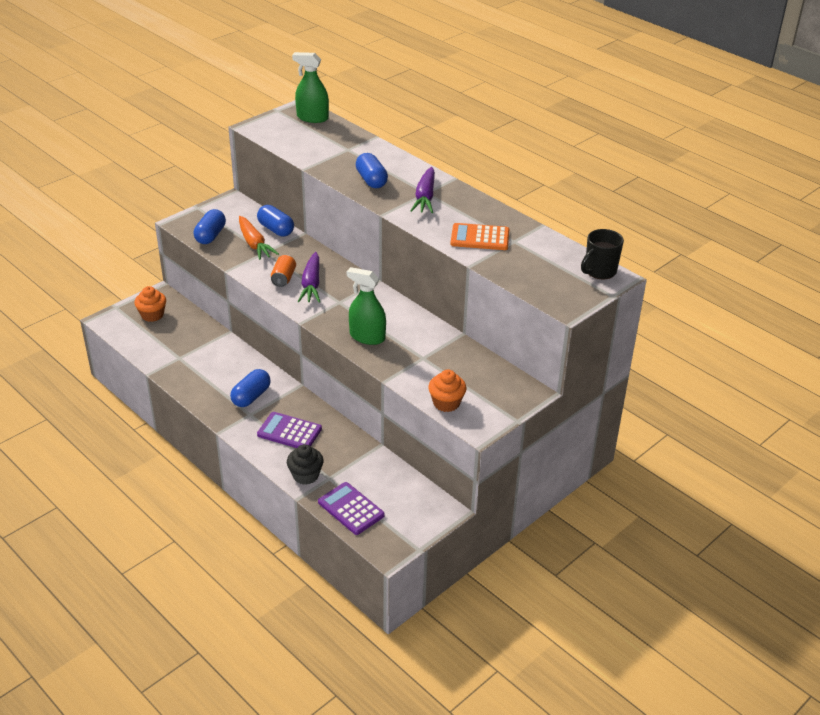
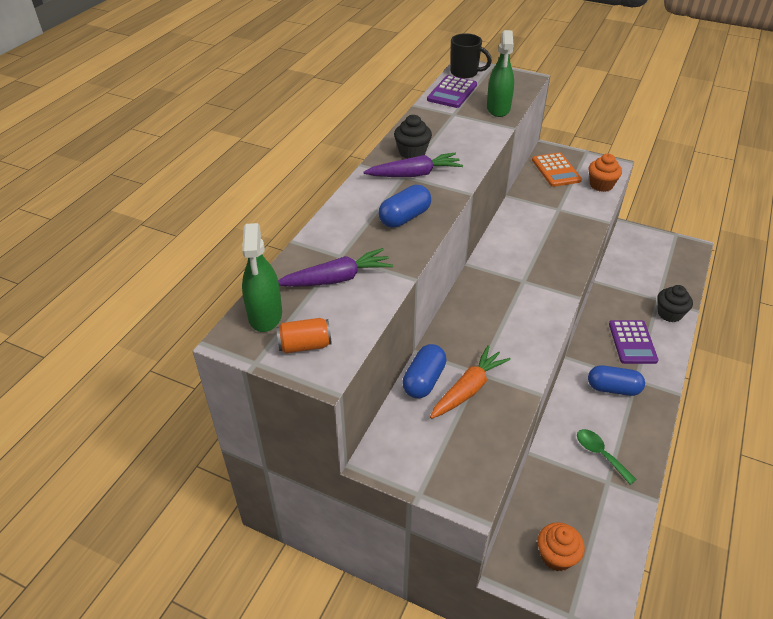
camera: 110 degrees left, 5 degrees up
(202, 363) = (600, 454): none -> green spoon
(210, 236) = (479, 444): blue capsule -> none
(283, 278) = (516, 336): orange can -> orange can (305, 345)
(311, 284) = (510, 310): purple carrot -> purple carrot (336, 279)
(351, 509) = (676, 277): purple calculator -> purple calculator (452, 92)
(367, 337) = (560, 247): green spray bottle -> green spray bottle (498, 108)
(458, 204) = (412, 152): none -> black cupcake
(480, 238) = (463, 130): orange calculator -> orange calculator (556, 170)

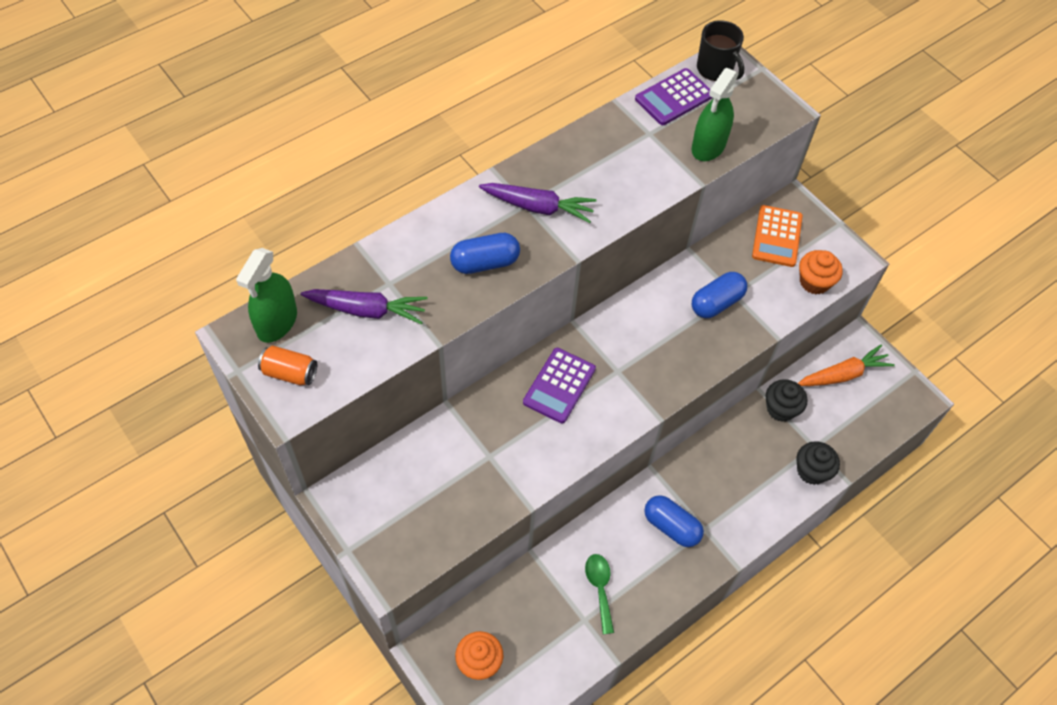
camera: 25 degrees right, 15 degrees up
(412, 152) = (559, 174): black cupcake -> black cupcake (781, 409)
(424, 380) = (431, 438): blue capsule -> blue capsule (716, 303)
(468, 389) = (466, 469): orange carrot -> orange carrot (843, 374)
(632, 342) = (738, 484): purple calculator -> purple calculator (559, 385)

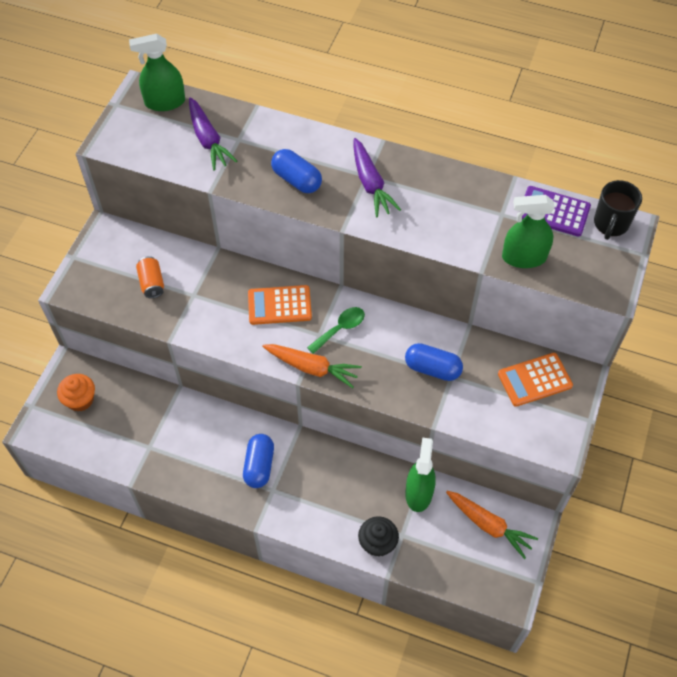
camera: 60 degrees right, 0 degrees up
(290, 373) = (132, 129): orange can -> orange can (152, 283)
(559, 385) = (279, 305): purple calculator -> orange calculator
(599, 588) = (179, 444): green spoon -> green spoon (340, 329)
(651, 398) = (312, 368): none -> orange carrot
(781, 409) = (418, 493): black cupcake -> green spray bottle
(814, 282) = (511, 428): orange cupcake -> none

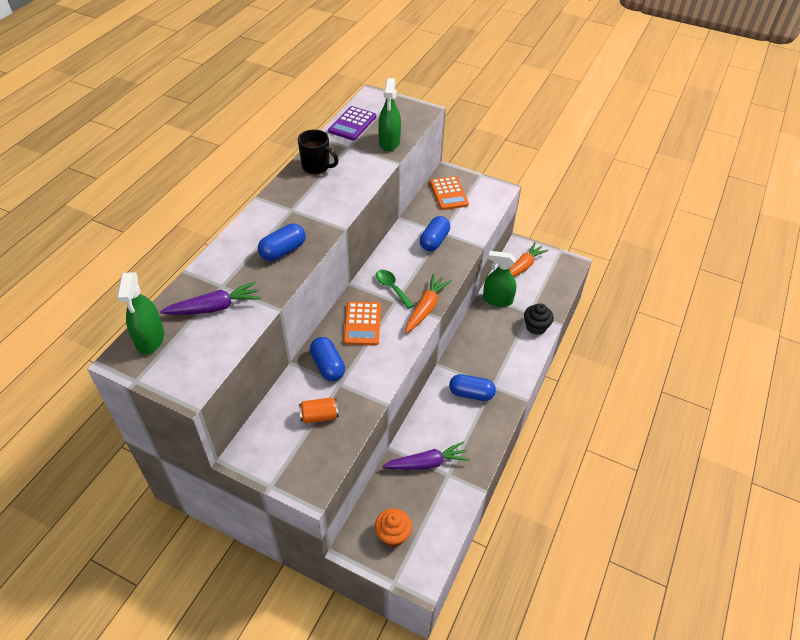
camera: 85 degrees left, 10 degrees down
(216, 281) = (327, 366): none -> blue capsule
(370, 184) = (300, 208): purple carrot -> purple carrot (427, 463)
(610, 224) = (369, 102): black mug -> black mug (316, 166)

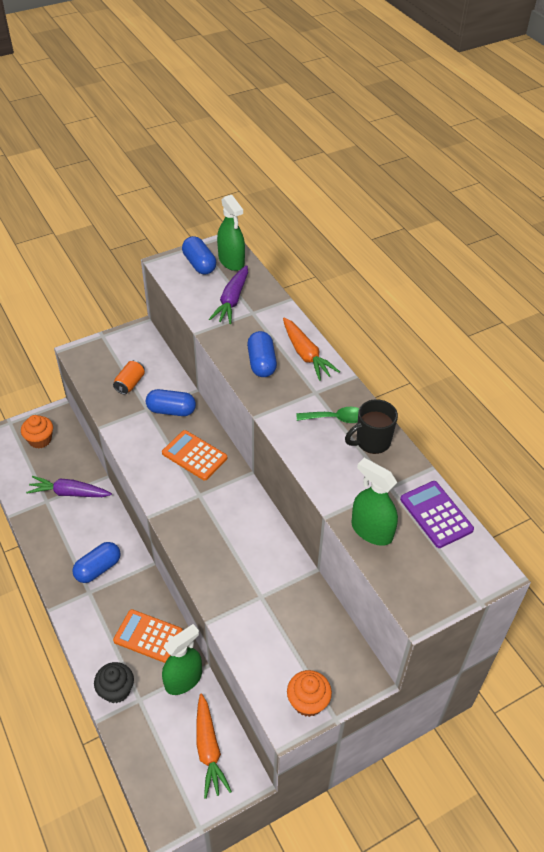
camera: 125 degrees right, 0 degrees up
(150, 339) = (231, 261): green spray bottle -> green spray bottle turned 150 degrees counterclockwise
(392, 288) = (218, 501): green spoon -> green spoon (336, 418)
(426, 308) = (169, 513): orange carrot -> orange carrot (306, 354)
(427, 463) = (69, 493): purple carrot -> purple carrot turned 75 degrees clockwise
(434, 241) = (253, 580): blue capsule -> blue capsule (199, 264)
(448, 193) = (323, 650): orange calculator -> orange calculator (148, 636)
(483, 187) = (308, 701): none -> orange cupcake

